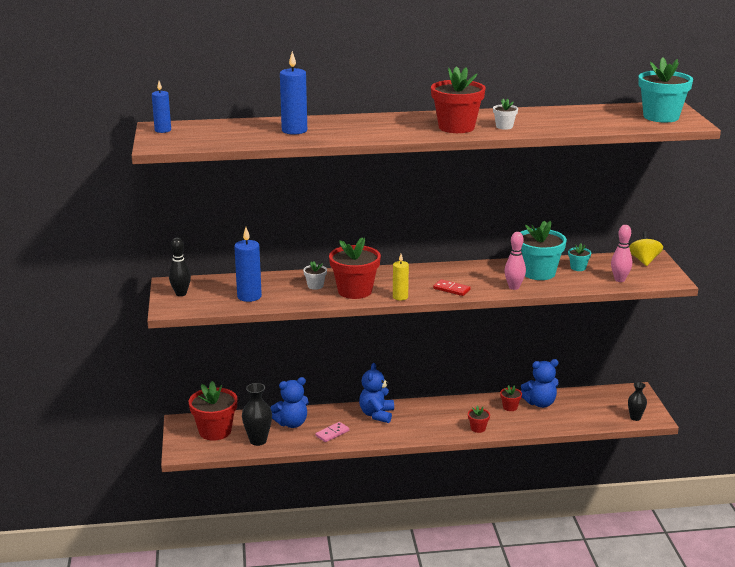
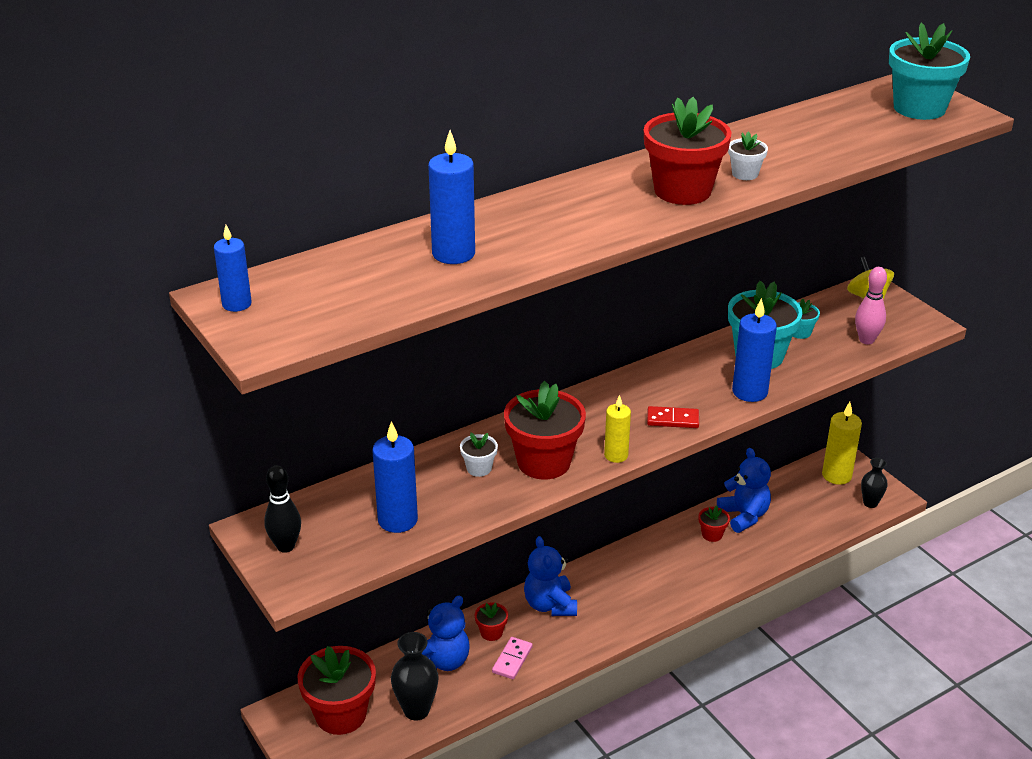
camera: 25 degrees left, 10 degrees up
(478, 428) = (697, 584): red flower pot -> red flower pot (491, 632)
(514, 287) = (749, 392): pink bowling pin -> blue candle
(540, 403) = (744, 516): blue teddy bear -> blue teddy bear turned 75 degrees counterclockwise
(624, 398) = (836, 475): none -> yellow candle

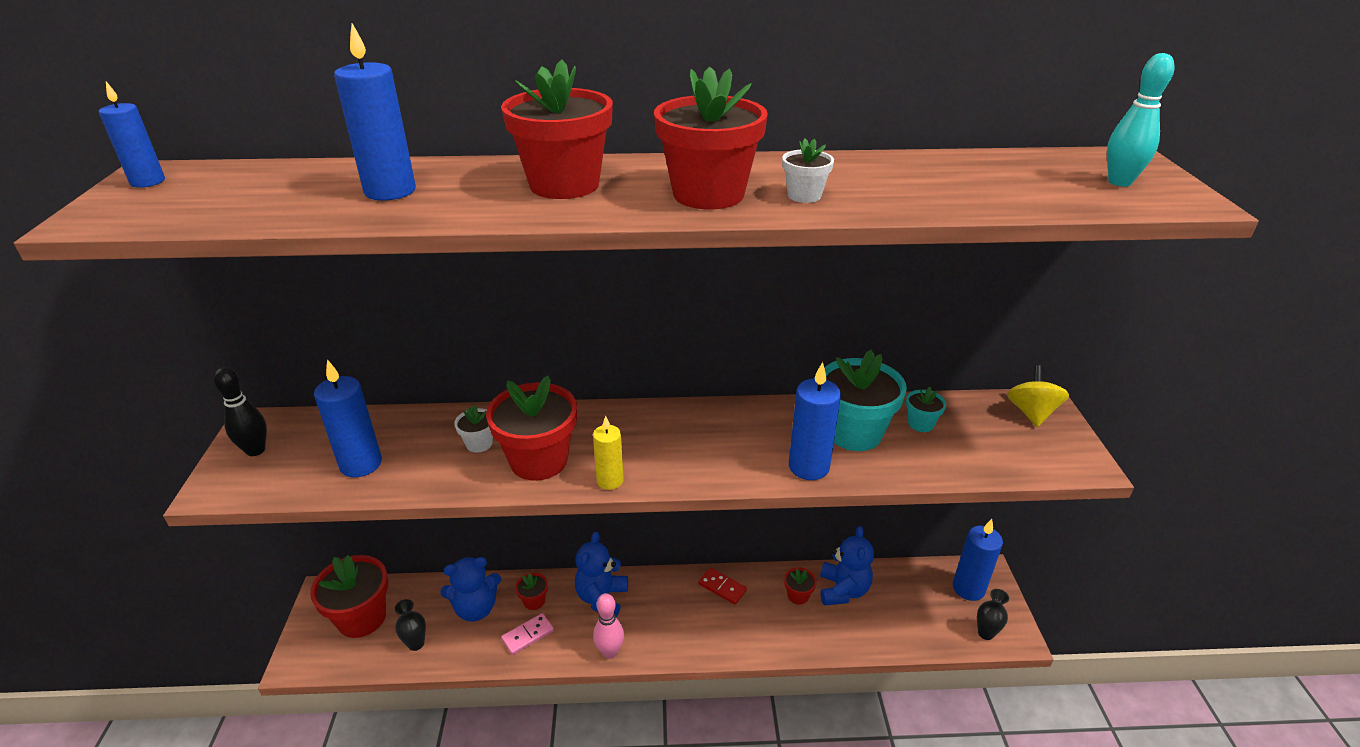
camera: 30 degrees right, 0 degrees up
(416, 710) = (416, 644): black vase -> black vase, size x0.64
(572, 211) = (564, 185): none -> red flower pot
(672, 419) = (701, 466): red domino -> red domino (722, 587)
(836, 475) = (968, 588): yellow candle -> blue candle
(866, 340) = (992, 457): pink bowling pin -> pink bowling pin (610, 652)
(919, 108) = (1119, 182): turquoise flower pot -> turquoise bowling pin

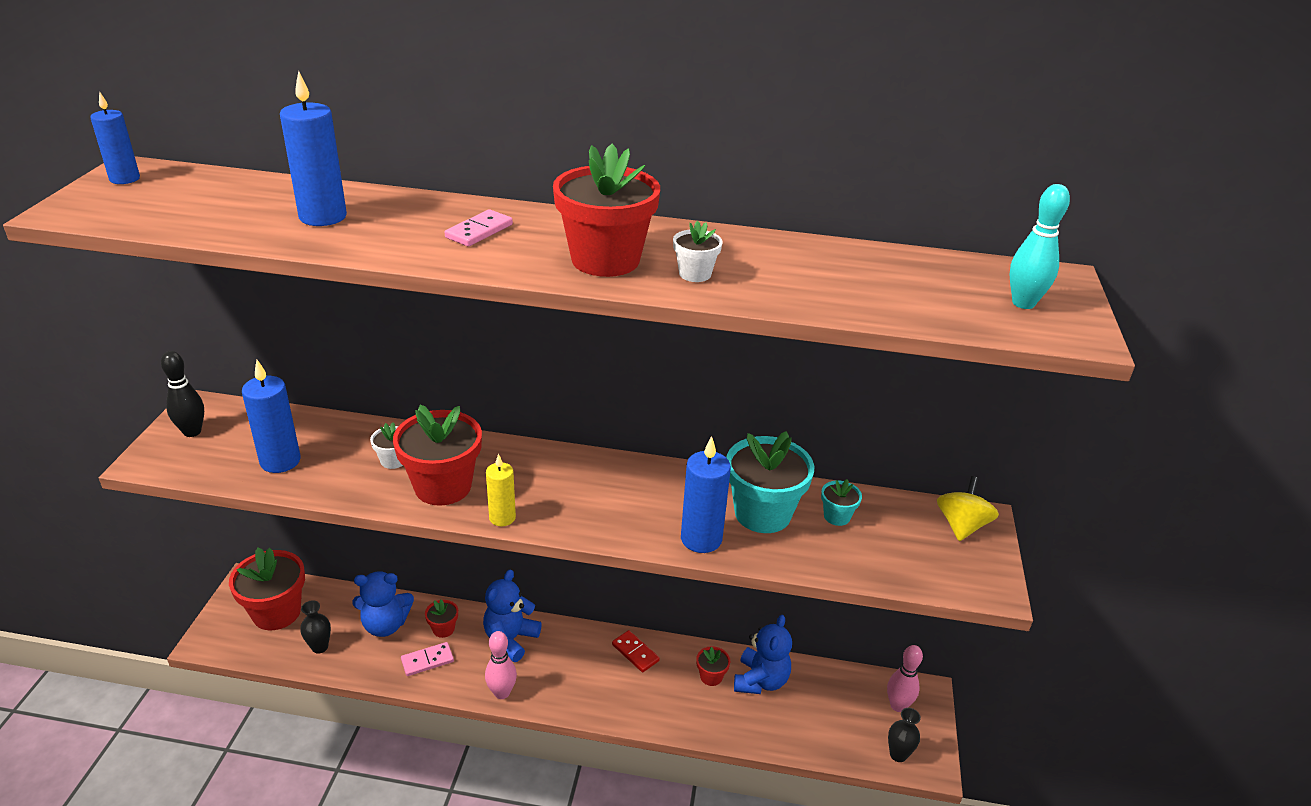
camera: 10 degrees right, 0 degrees up
(564, 185) = (479, 231): red flower pot -> pink domino
(968, 588) = (897, 705): blue candle -> pink bowling pin

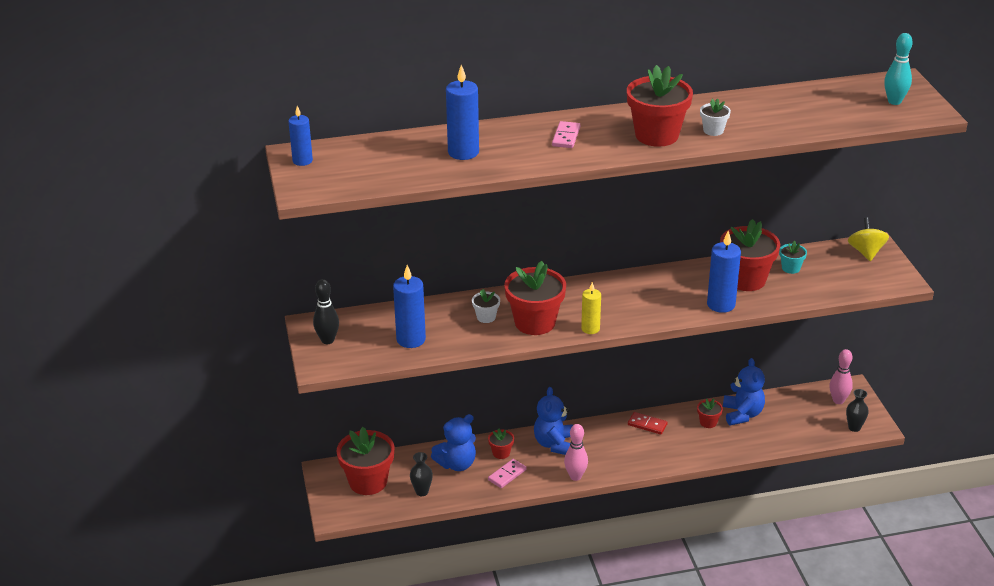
camera: 20 degrees left, 0 degrees up
(762, 513) = (746, 279): turquoise flower pot -> red flower pot

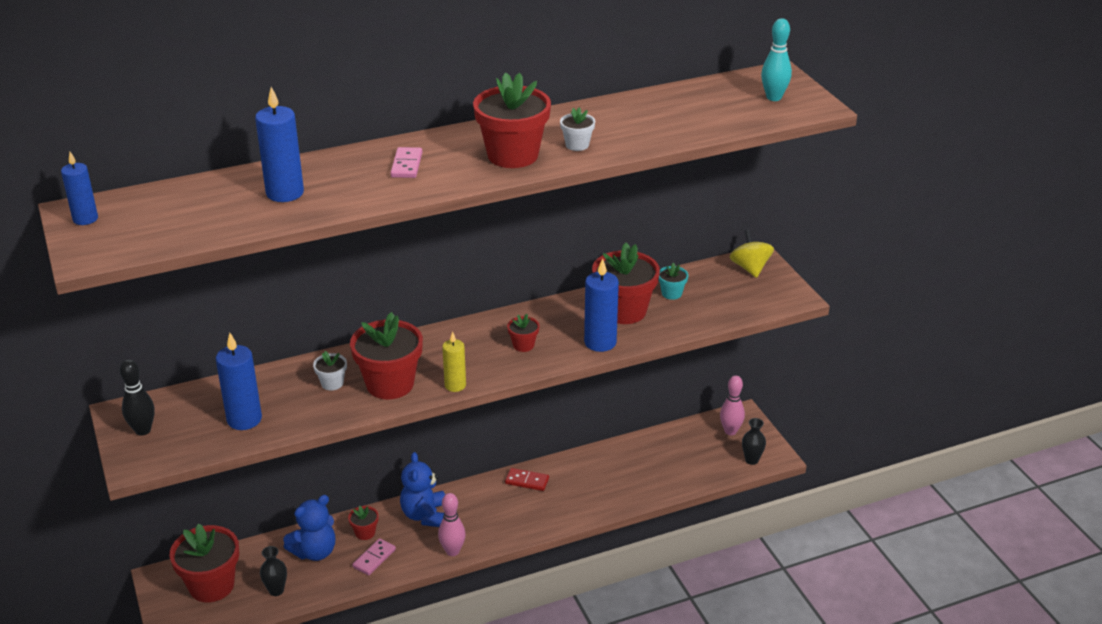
camera: 10 degrees left, 0 degrees up
(708, 422) = (594, 471): red flower pot -> red flower pot (523, 345)
(742, 414) = (629, 458): blue teddy bear -> none

